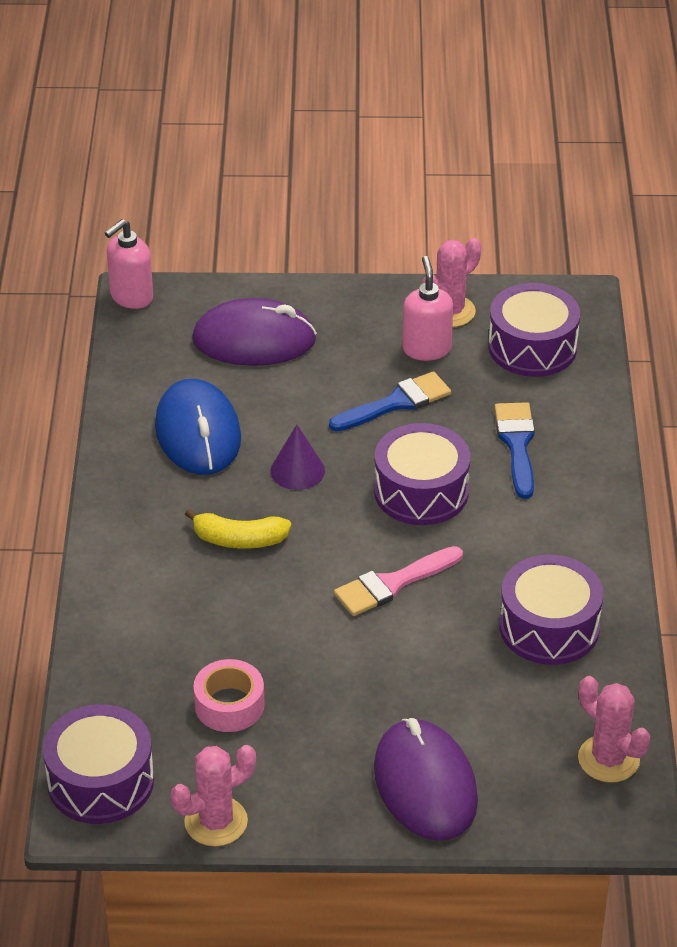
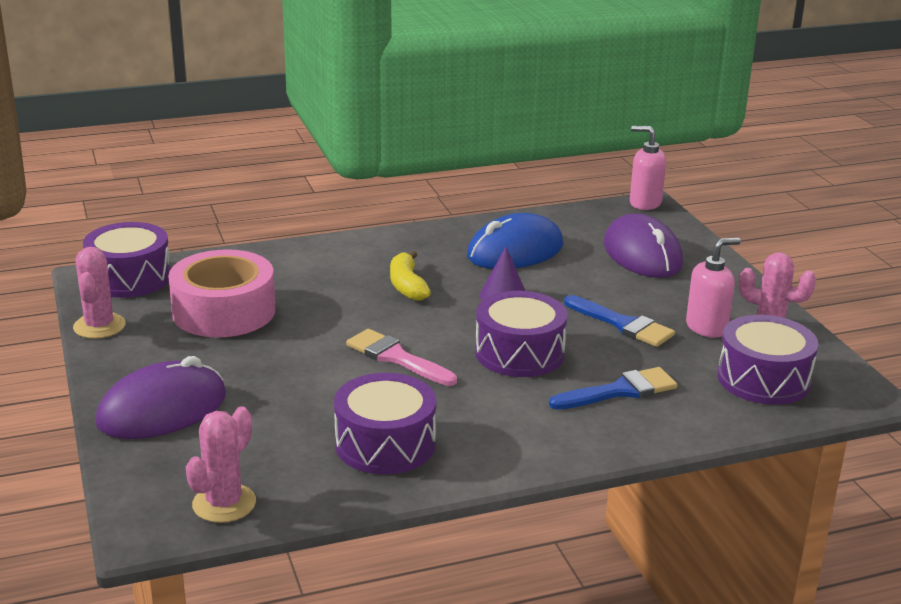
camera: 70 degrees right, 15 degrees down
(216, 822) = (99, 326): pink cactus -> pink cactus turned 45 degrees clockwise
(229, 705) = (224, 311): pink tape -> pink tape, size x1.78

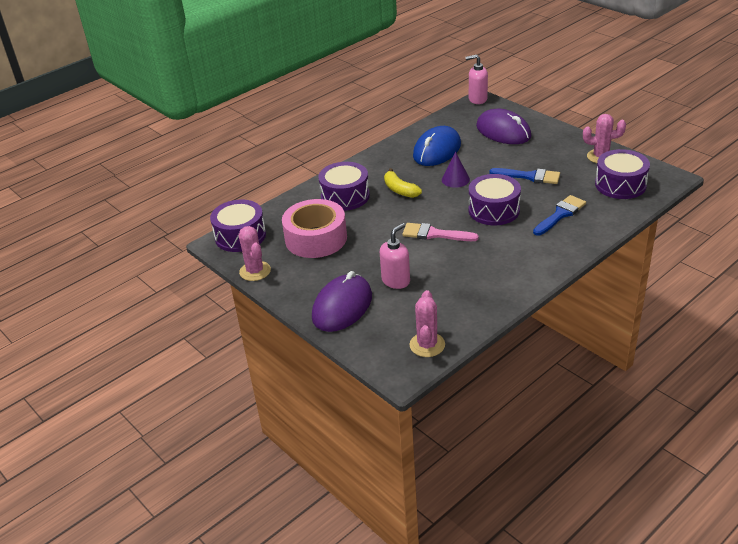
camera: 20 degrees left, 10 degrees up
(385, 444) = (475, 284): purple drum -> purple drum (345, 196)
(707, 327) = (571, 164): pink soap dispenser -> pink soap dispenser (396, 281)

